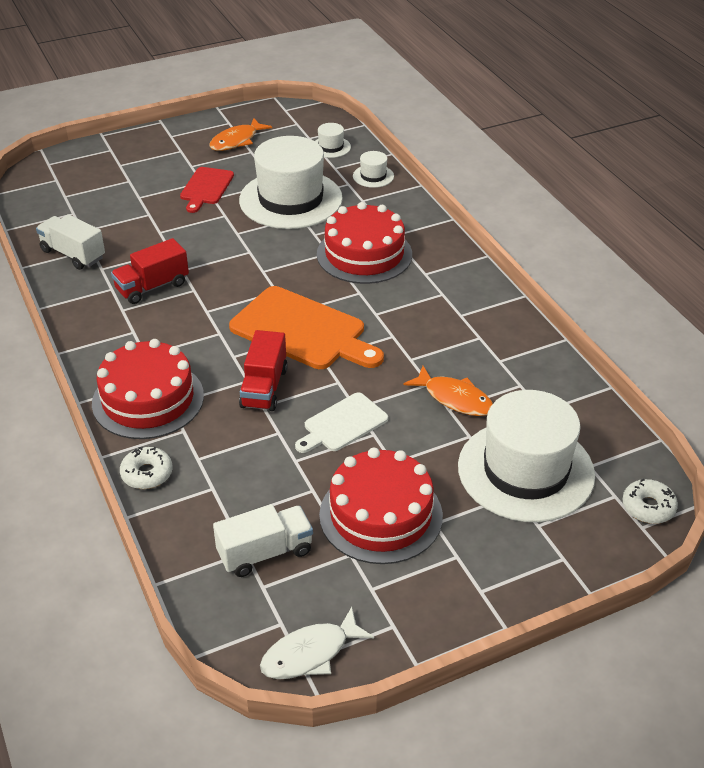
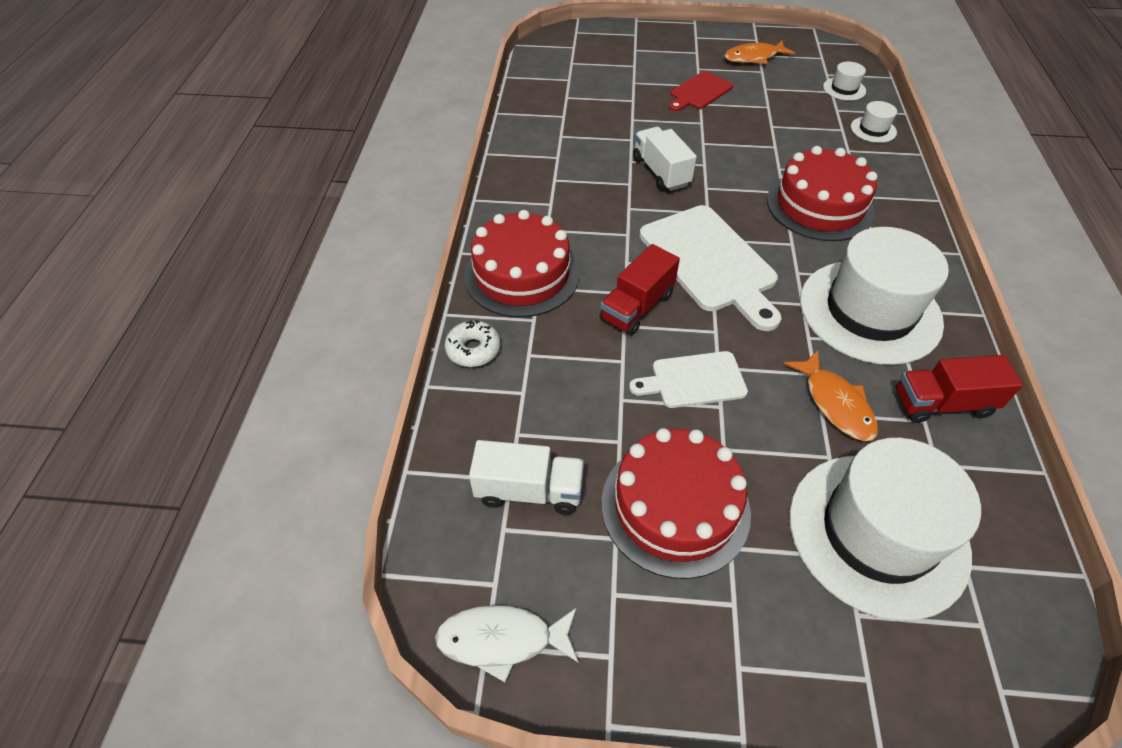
camera: 30 degrees right, 10 degrees up
(73, 254) = (545, 115): white truck -> white truck (661, 172)
(152, 287) = (594, 167): red truck -> red truck (942, 403)
(290, 199) = (774, 127): white hat -> white hat (869, 311)
(303, 331) = (710, 262): orange cutting board -> white cutting board
(648, 507) = (1023, 666): white donut -> none

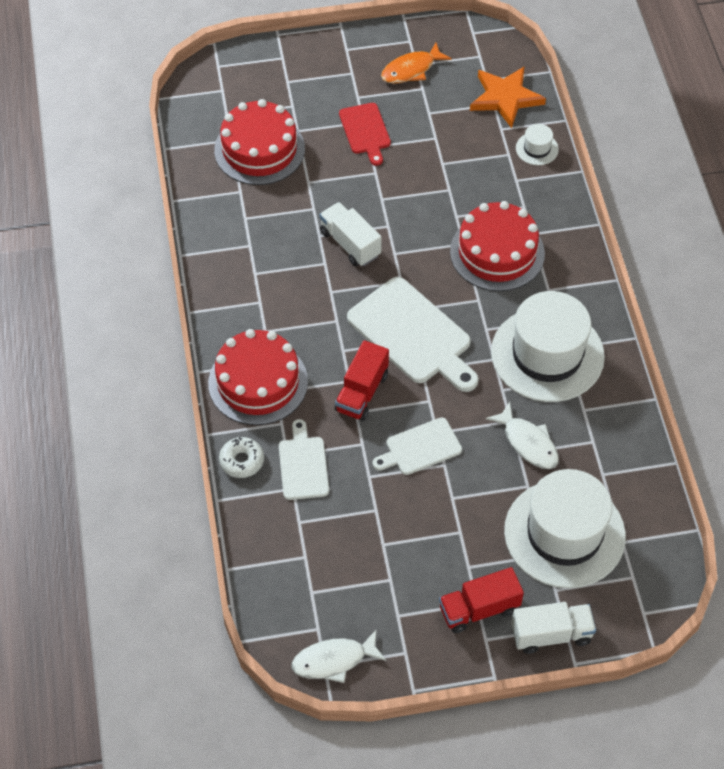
camera: 15 degrees left, 5 degrees up
(529, 490) = (321, 561): white truck -> white truck (551, 634)
(544, 369) = (303, 465): none -> white cutting board
(675, 507) = (426, 548): red cake -> red cake (259, 149)
(699, 92) = (365, 131): red cutting board -> red cutting board turned 45 degrees counterclockwise
(835, 403) = (528, 443): orange fish -> white fish
(844, 89) = (505, 98): white hat -> orange star
(942, 403) = (605, 425): red truck -> red truck (479, 609)

